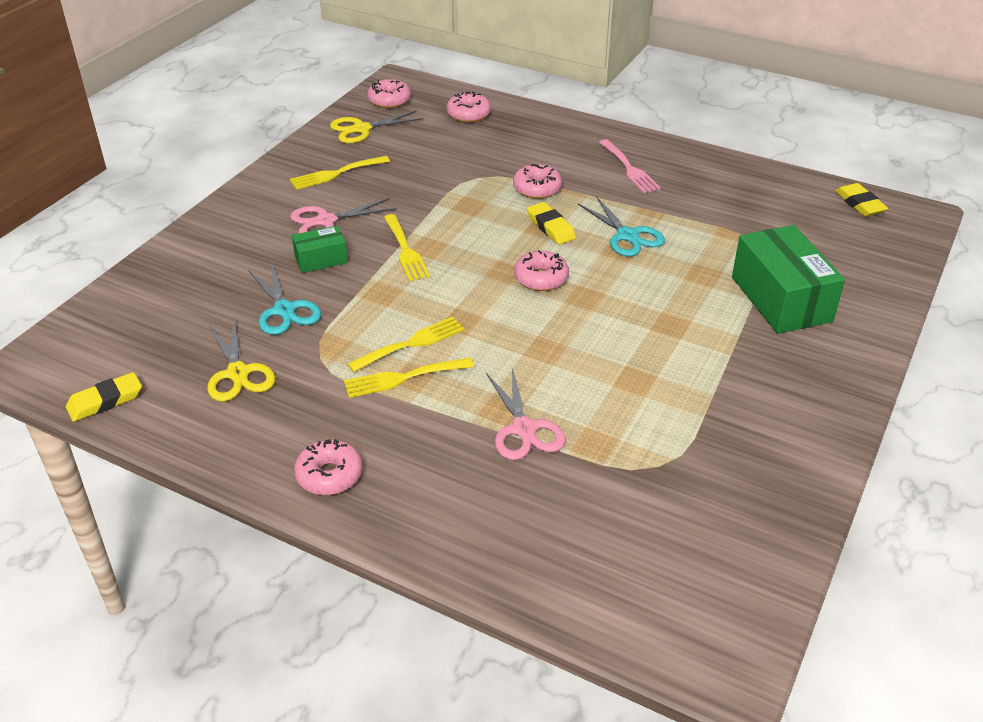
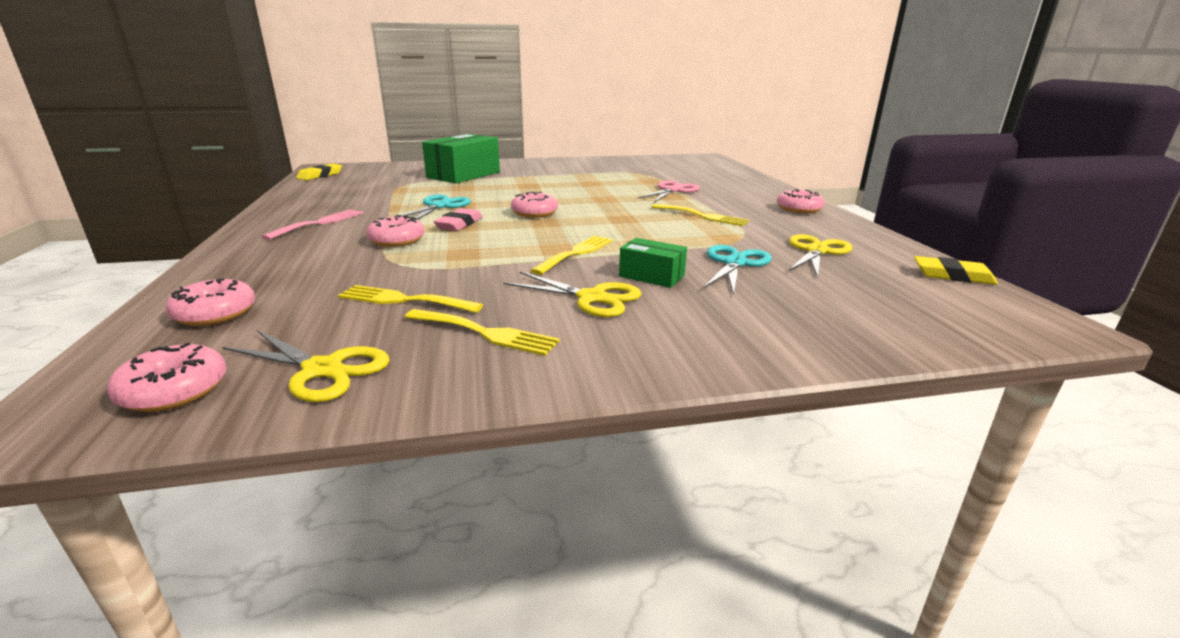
camera: 130 degrees left, 15 degrees down
(325, 221) = (592, 298): pink scissors -> yellow scissors
(411, 344) = (671, 222): yellow fork -> yellow fork (404, 300)
(551, 227) = (459, 224): yellow eraser -> pink eraser

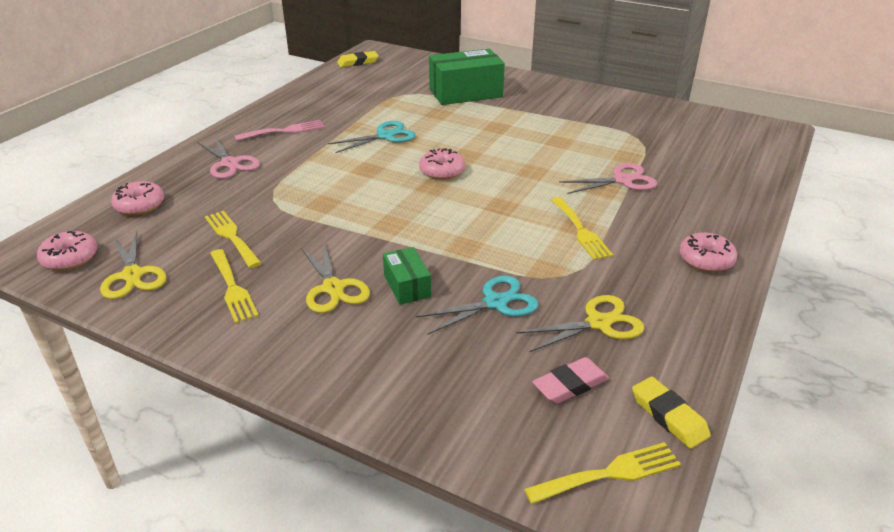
camera: 40 degrees right, 10 degrees up
(293, 255) = (230, 164): none -> pink scissors
(397, 240) = (304, 171): pink donut -> none
(459, 224) = (367, 166): pink eraser -> pink eraser (570, 385)
(576, 253) = (396, 236): yellow fork -> yellow fork (609, 473)

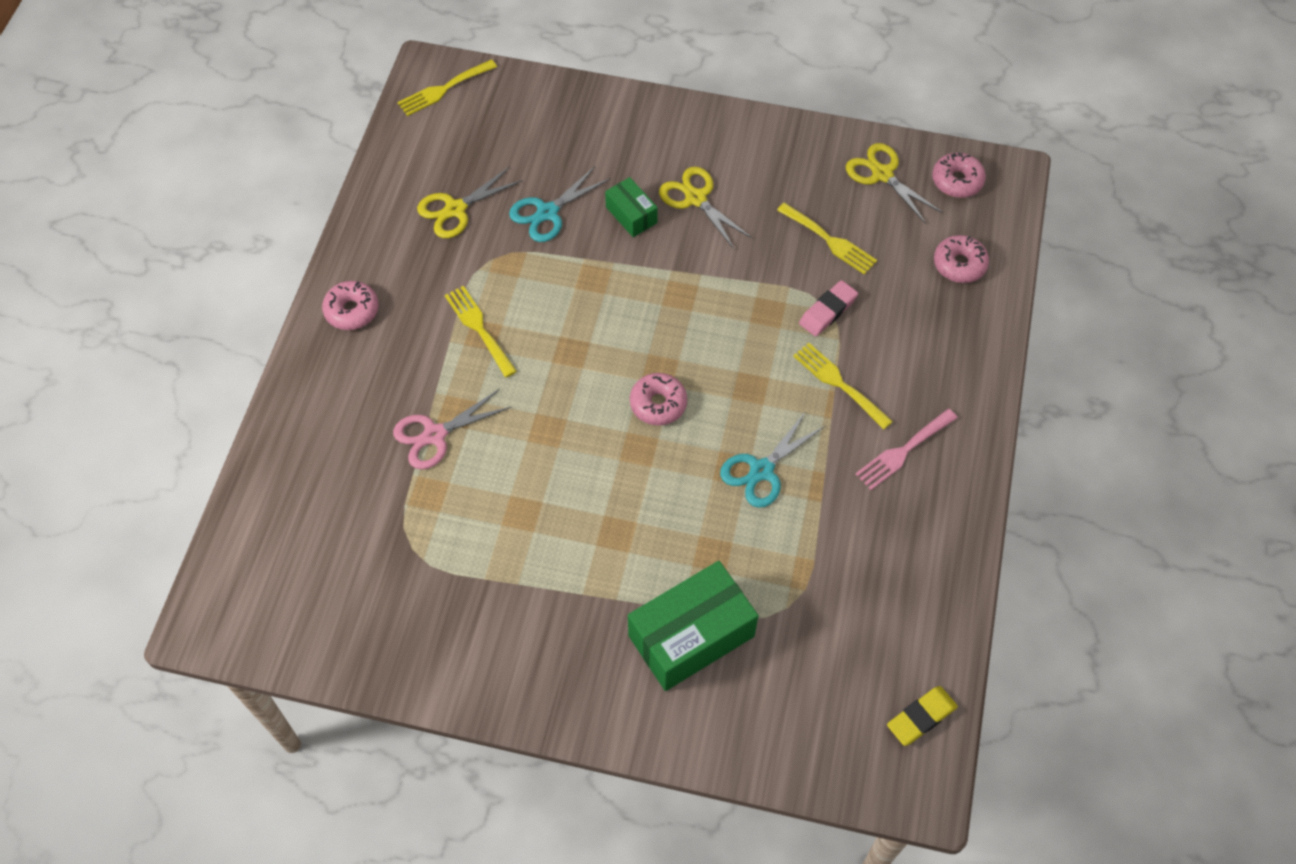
camera: 165 degrees right, 25 degrees up
(230, 164) = (920, 360): pink scissors -> none
(232, 288) = (783, 180): yellow fork -> yellow fork (838, 383)
(570, 385) = (474, 147): pink eraser -> pink eraser (828, 311)
(669, 416) = (402, 137): yellow eraser -> none

